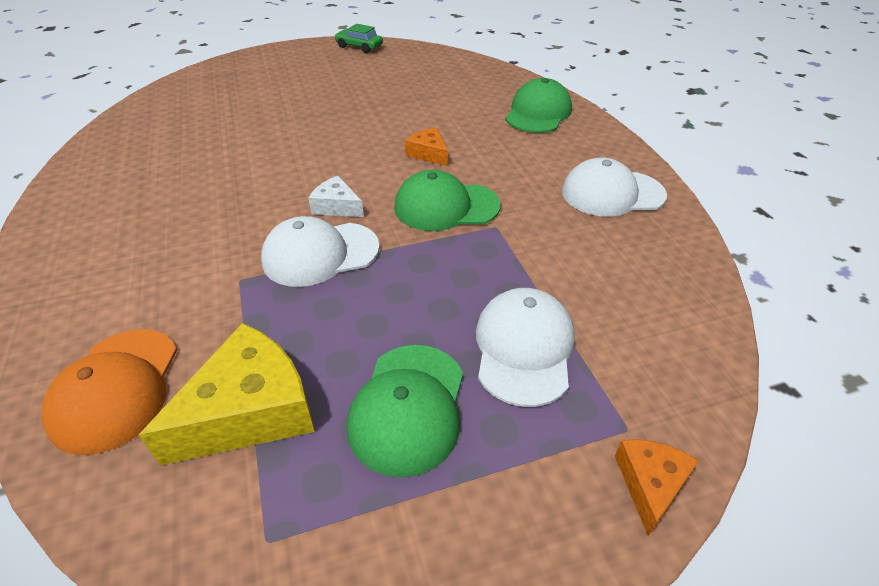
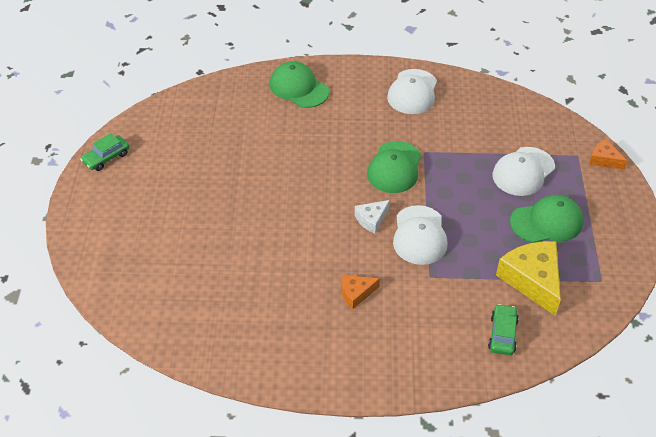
camera: 70 degrees left, 5 degrees up
(116, 389) = (502, 334): orange cap -> green car
(408, 407) = (547, 222): green cap -> green cap turned 45 degrees counterclockwise
(428, 154) = (327, 159): orange cheese -> orange cheese (356, 293)
(524, 348) = (523, 171): white cap -> white cap turned 75 degrees counterclockwise

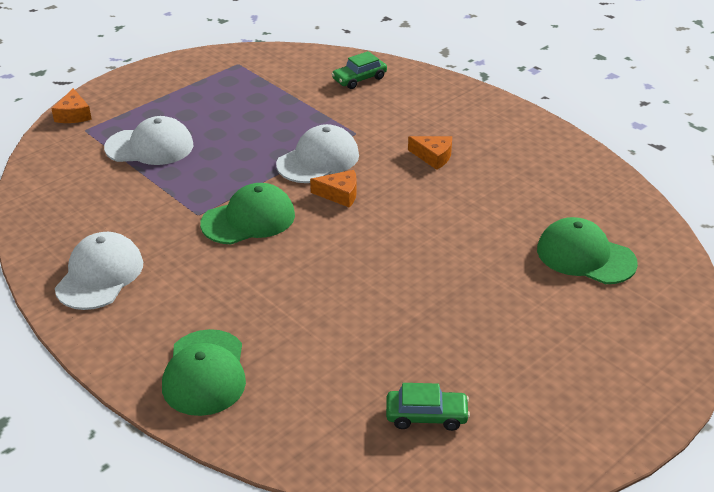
camera: 135 degrees left, 10 degrees down
(106, 158) = (562, 452): green car -> green car (426, 416)
(371, 219) = (340, 194): white cheese -> orange cheese
(412, 92) = (100, 275): white cap -> white cap turned 45 degrees counterclockwise
(532, 280) = (283, 89): yellow cheese -> none
(547, 222) = (204, 109): green cap -> green cap (585, 256)

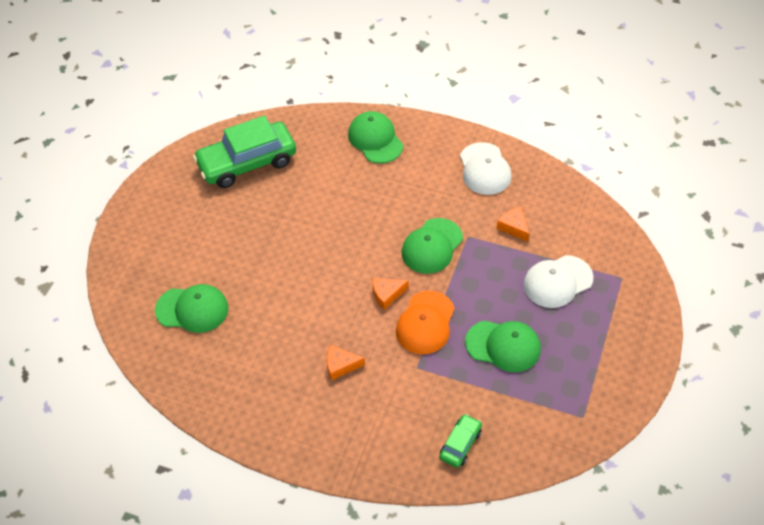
camera: 155 degrees right, 15 degrees up
(73, 115) = (647, 289): orange cheese -> orange cheese (514, 227)
(257, 121) = (503, 346): none -> green cap
(318, 160) = (425, 323): white cap -> orange cap
(426, 416) = (247, 163): green car -> green car, size x2.14

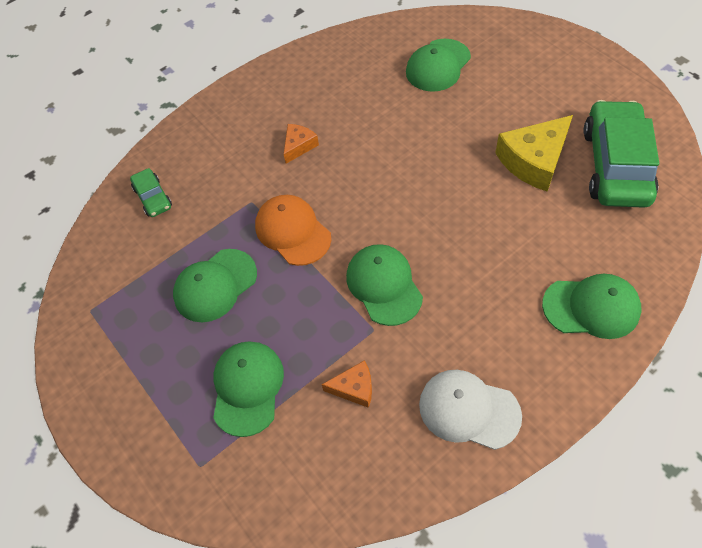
camera: 125 degrees right, 5 degrees up
(268, 207) = (534, 161): none -> yellow cheese
(387, 295) = (349, 214): orange cheese -> none
(557, 282) = (247, 388): white cap -> green cap

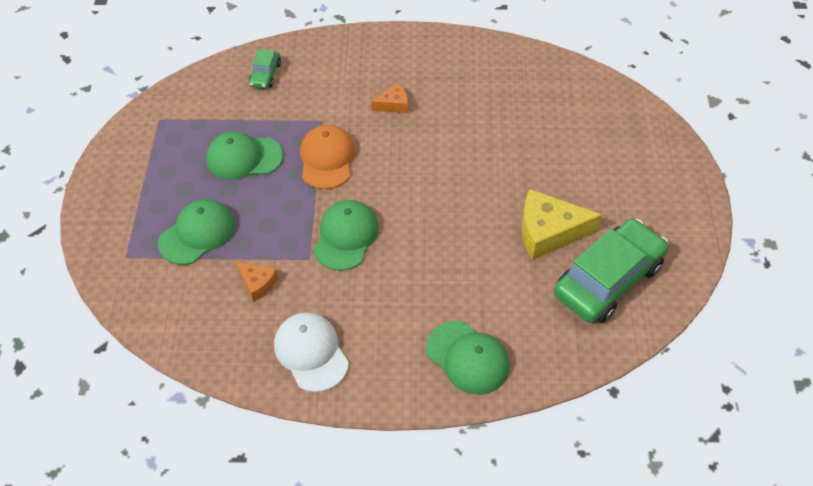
camera: 35 degrees right, 5 degrees down
(438, 65) = (559, 114): green cap -> none

